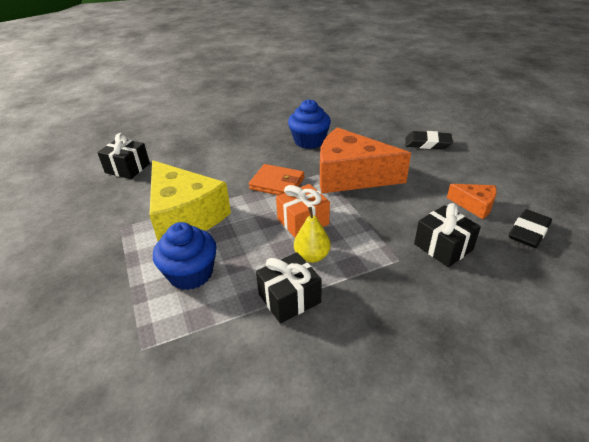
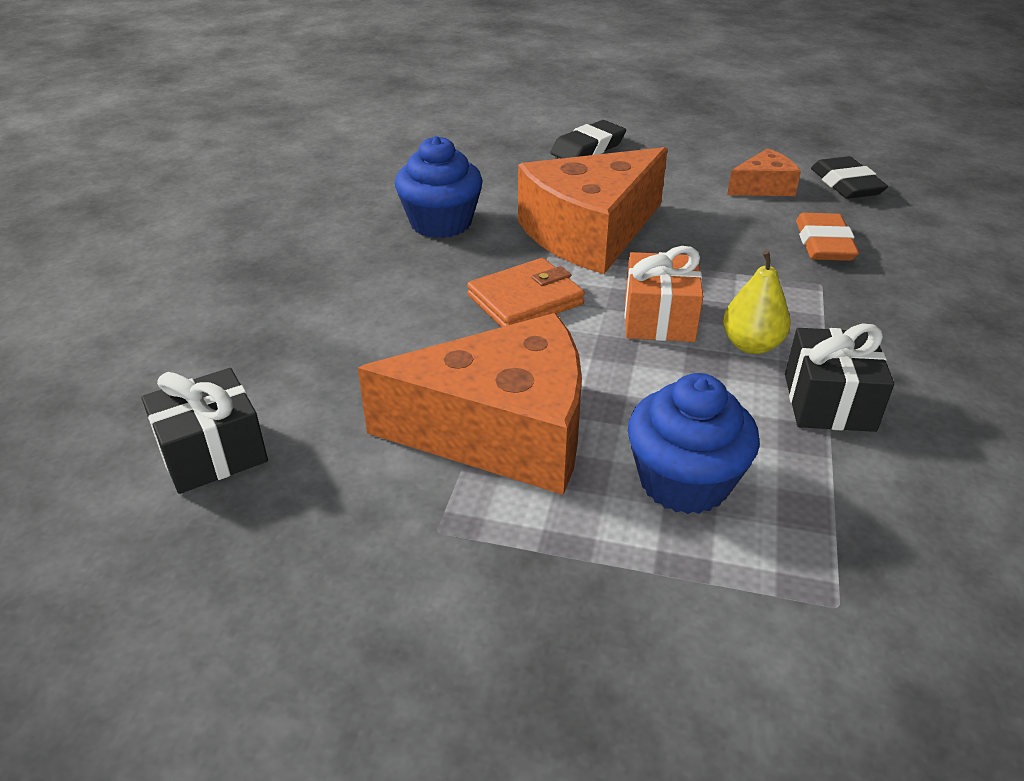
camera: 55 degrees left, 0 degrees up
(185, 216) = (502, 431): yellow cheese -> orange cheese
(443, 247) = (824, 244): black gift -> orange eraser

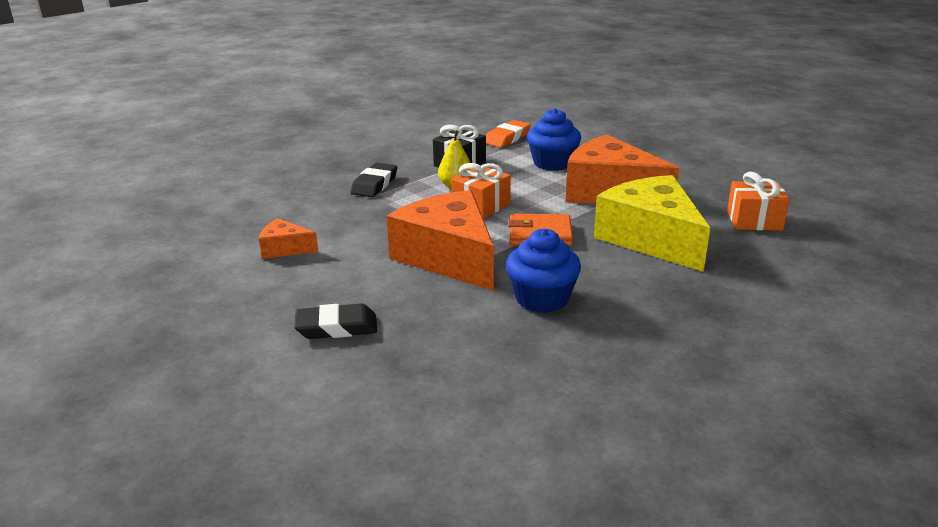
camera: 145 degrees left, 10 degrees down
(212, 453) = (754, 220): black gift -> orange gift
(369, 347) = (651, 239): none -> yellow cheese
(590, 233) = (448, 257): orange cheese -> orange cheese turned 120 degrees counterclockwise
(824, 244) = (329, 209): orange eraser -> orange eraser (507, 138)
(846, 184) = (234, 233): black eraser -> black eraser (374, 184)

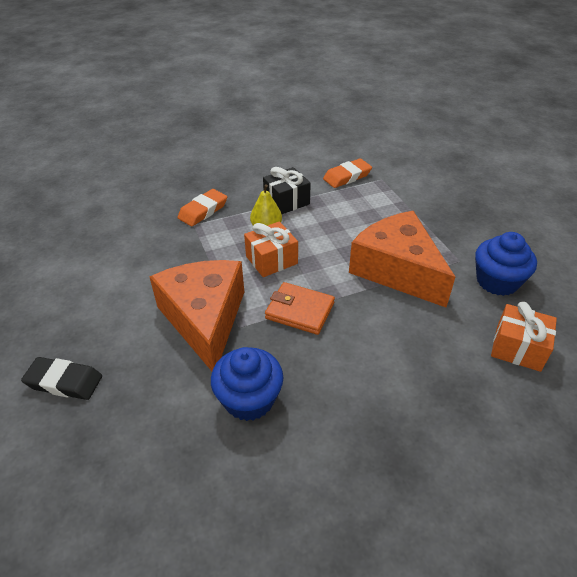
camera: 20 degrees right, 15 degrees up
(285, 249) = (88, 272): orange cheese -> none
(374, 184) = (203, 211): black eraser -> orange eraser
(552, 163) = (367, 218): blue cupcake -> blue cupcake (497, 281)
(651, 239) = (398, 346): yellow cheese -> none

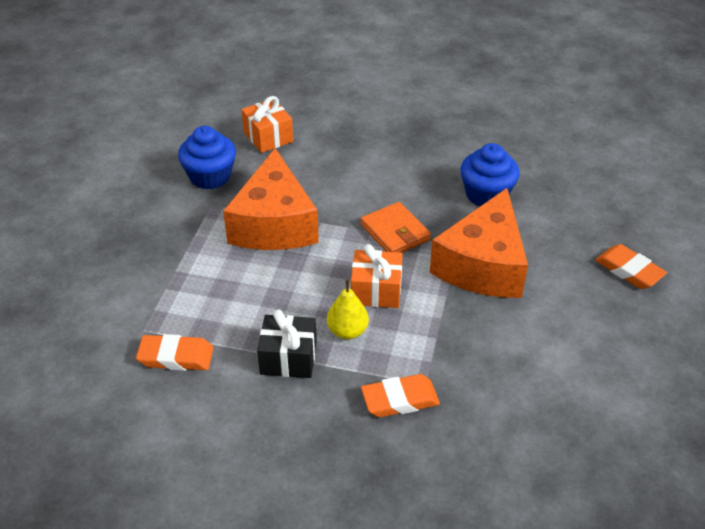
camera: 145 degrees left, 0 degrees up
(64, 382) = (629, 270): black eraser -> orange eraser

